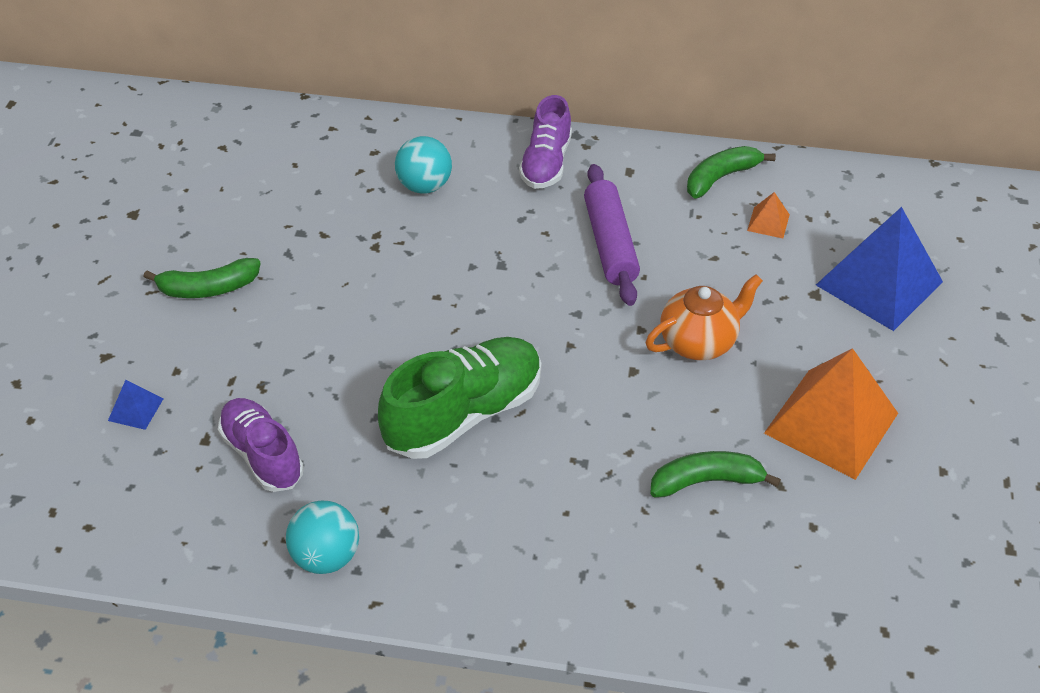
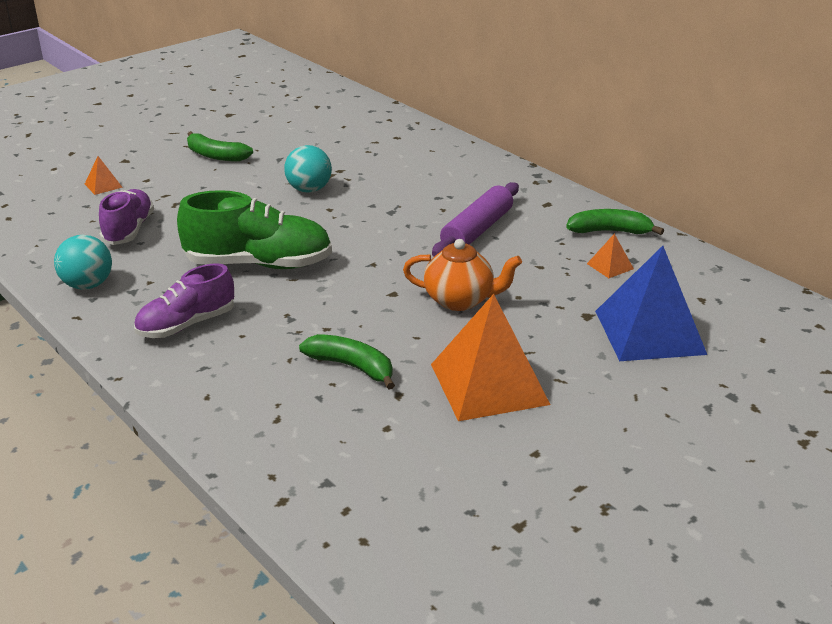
camera: 40 degrees right, 15 degrees down
(136, 409) = (103, 185): blue pyramid -> orange pyramid
(424, 186) = (402, 161): turquoise ball -> turquoise ball (309, 190)
(546, 163) = (495, 179): purple shoe -> purple shoe (187, 324)

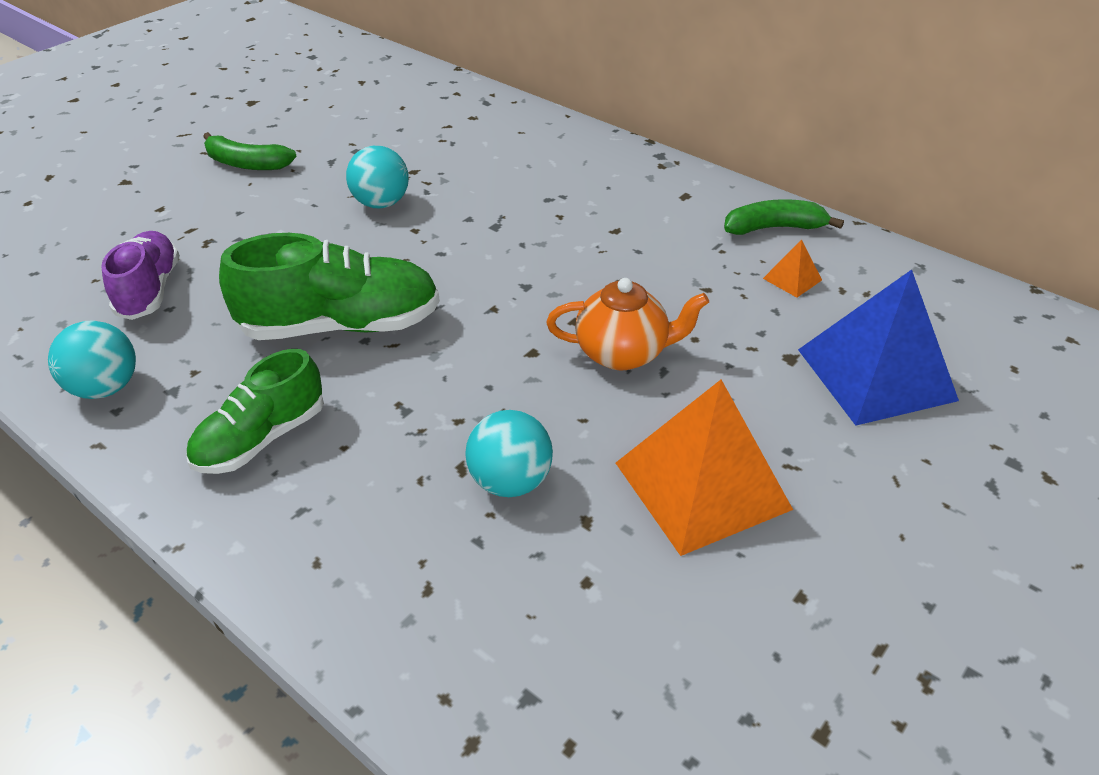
camera: 10 degrees left, 10 degrees up
(103, 185) = (101, 223): orange pyramid -> none
(187, 324) = (261, 438): purple shoe -> green shoe
(352, 367) = (510, 481): green banana -> turquoise ball
(477, 230) = (612, 243): purple rolling pin -> none

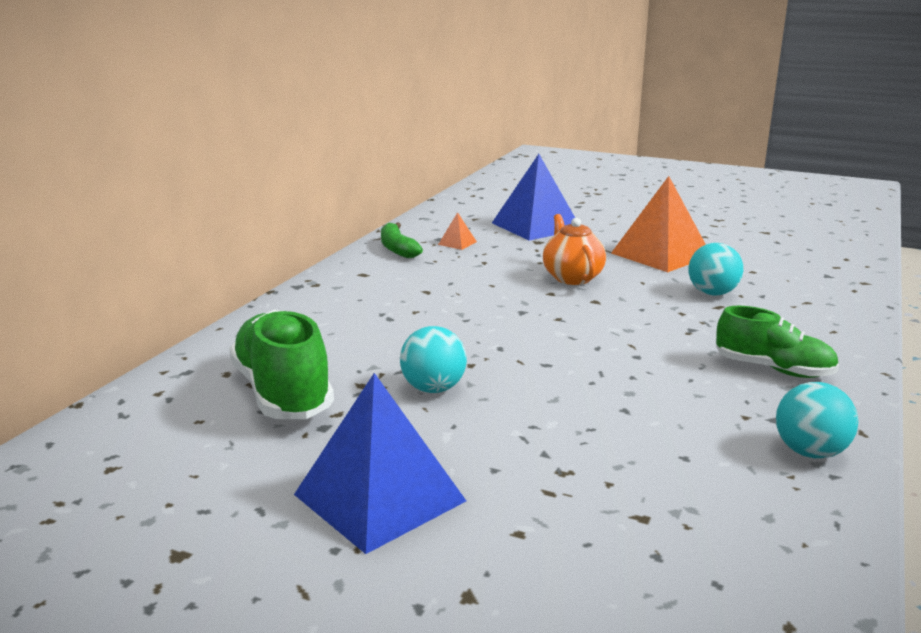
camera: 105 degrees left, 20 degrees down
(149, 290) = (671, 479): purple shoe -> none
(246, 164) = (379, 498): green banana -> blue pyramid
(341, 325) = (629, 368): green shoe -> green shoe (282, 393)

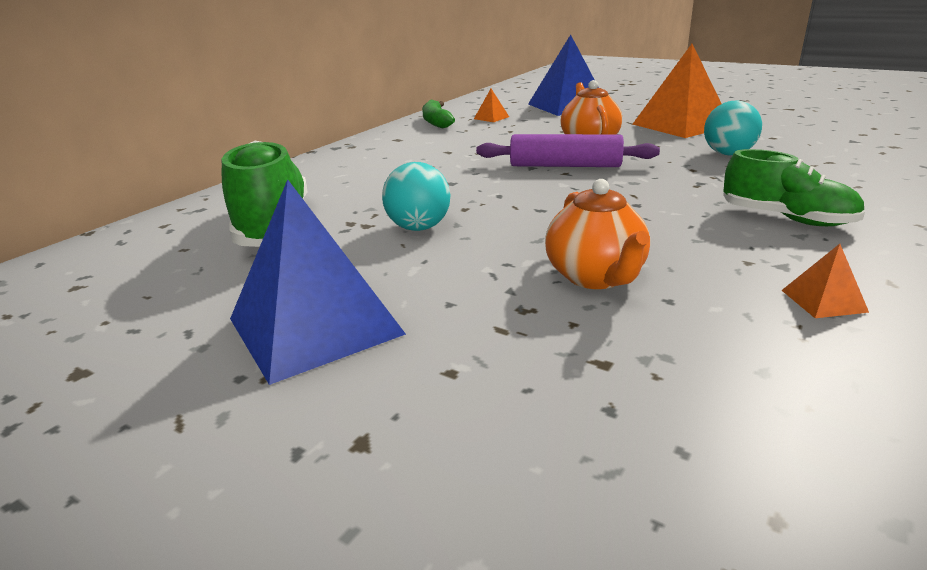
camera: 10 degrees right, 5 degrees up
(555, 309) = (565, 166): none -> purple rolling pin
(617, 437) = (595, 277): none -> orange teapot
(810, 452) = (823, 301): turquoise ball -> orange pyramid

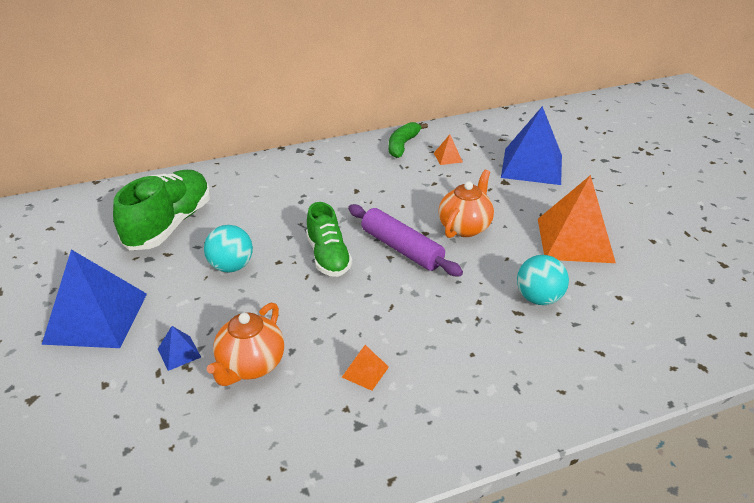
camera: 35 degrees right, 10 degrees up
(494, 304) = (179, 353): none -> blue pyramid
(786, 218) = (441, 389): green shoe -> green shoe (328, 256)
(823, 301) = (327, 464): orange pyramid -> orange pyramid (365, 372)

